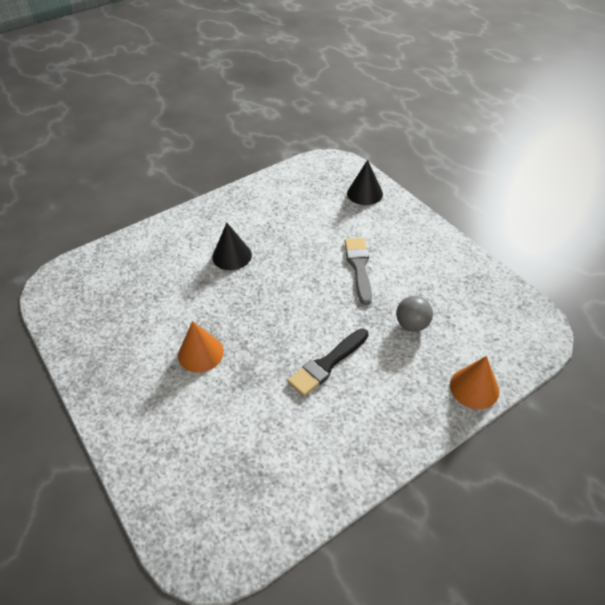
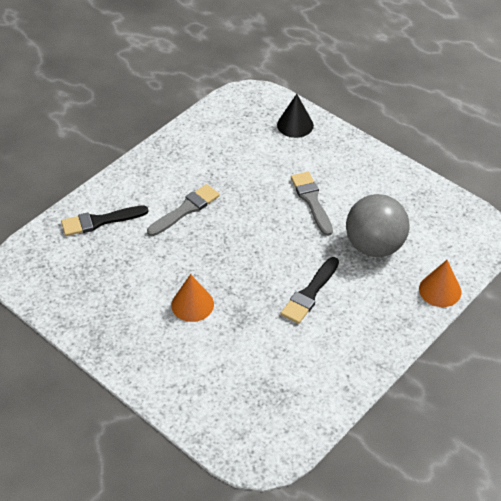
camera: 15 degrees left, 0 degrees up
(147, 254) = (100, 221): none -> black brush
(232, 256) = (185, 209): black cone -> grey brush
(412, 325) = (374, 246): grey ball -> grey ball, size x1.90

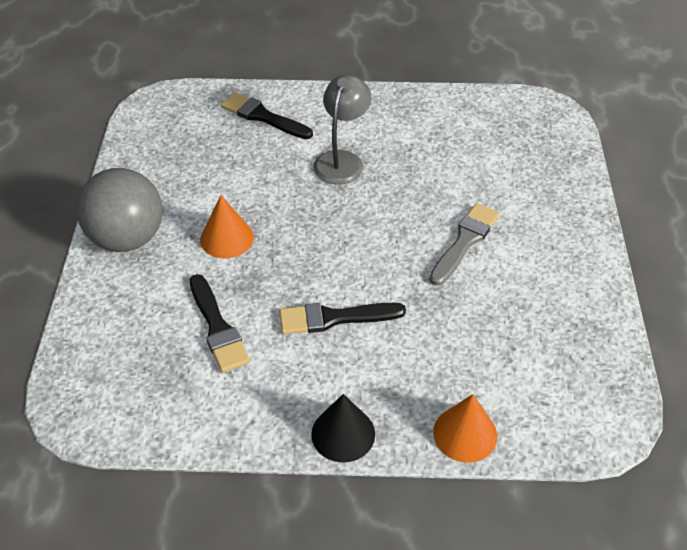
camera: 50 degrees right, 0 degrees up
(185, 209) = (342, 160): grey brush -> grey lamp
(262, 351) = (218, 327): none -> black brush
(295, 125) = (553, 165): black cone -> black cone (343, 434)
(374, 246) = (462, 332): grey ball -> grey ball (127, 238)

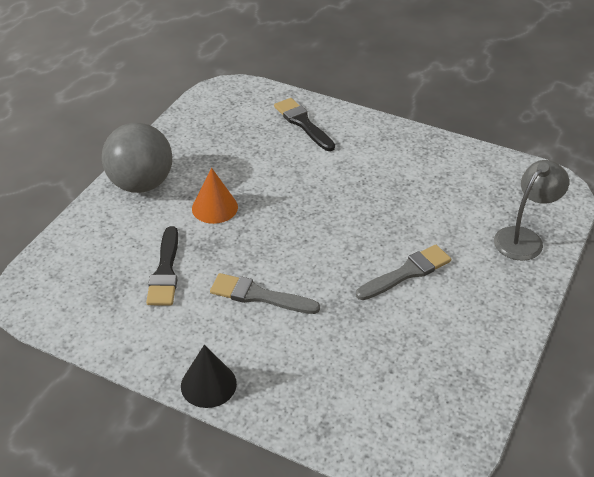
camera: 25 degrees right, 5 degrees down
(334, 318) = (259, 296): black brush -> grey brush
(342, 160) = (345, 176): grey lamp -> grey lamp (524, 238)
(465, 434) = (305, 422): orange cone -> none

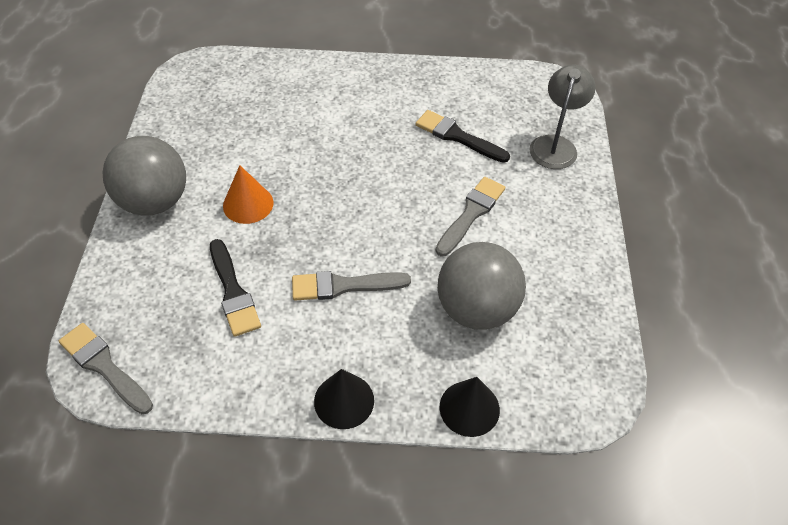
camera: 25 degrees left, 10 degrees up
(37, 294) = (104, 366): none -> grey brush
(303, 123) = (290, 85): black brush -> black brush (457, 136)
(313, 429) = (469, 408): none -> black cone
(366, 352) = (476, 309): none -> grey ball

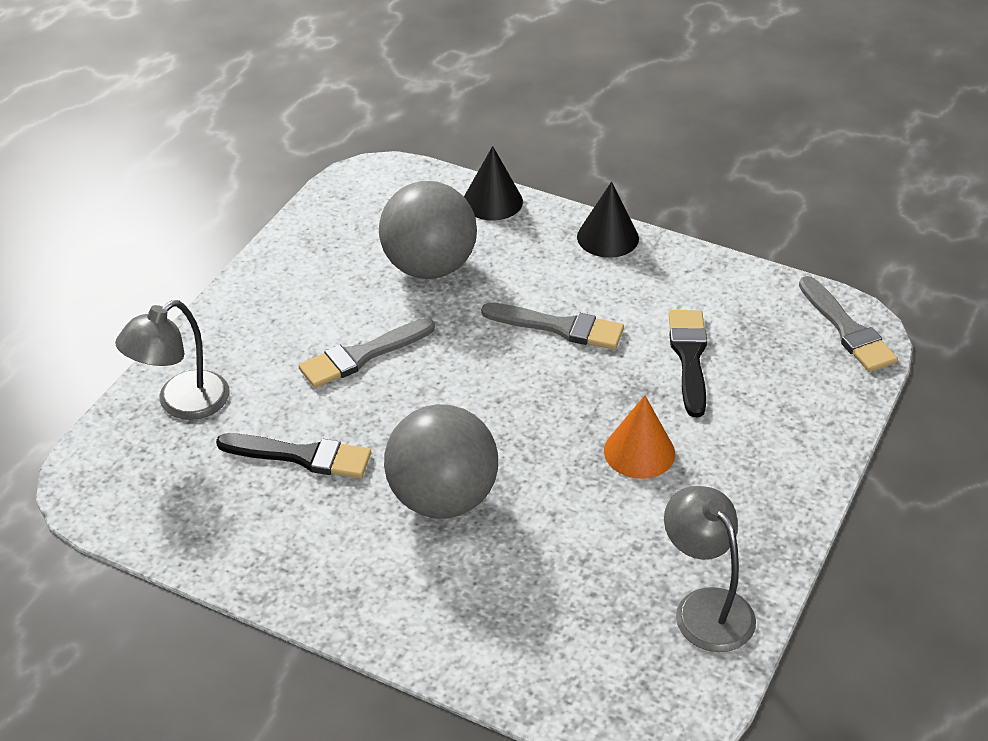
camera: 155 degrees left, 10 degrees down
(154, 201) = (767, 494): grey ball -> grey ball (442, 498)
(181, 125) = (705, 607): none -> grey lamp
(457, 136) = (302, 456): black brush -> black brush turned 45 degrees counterclockwise

